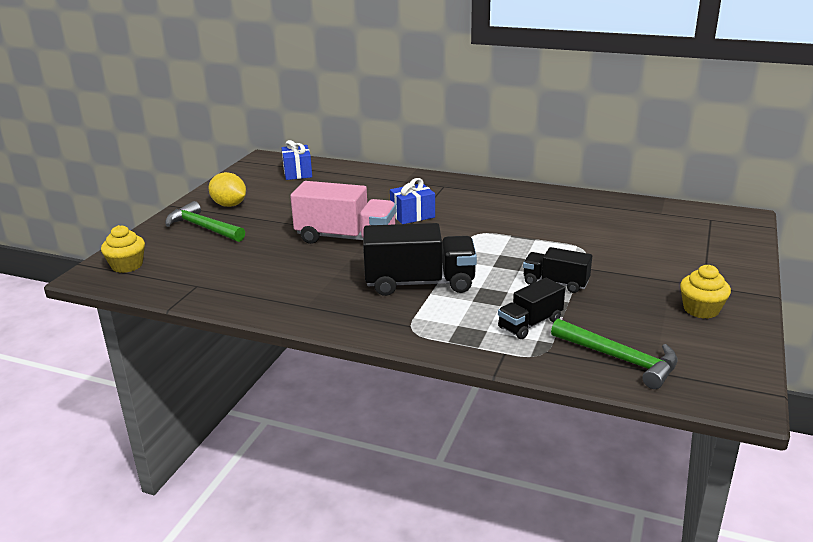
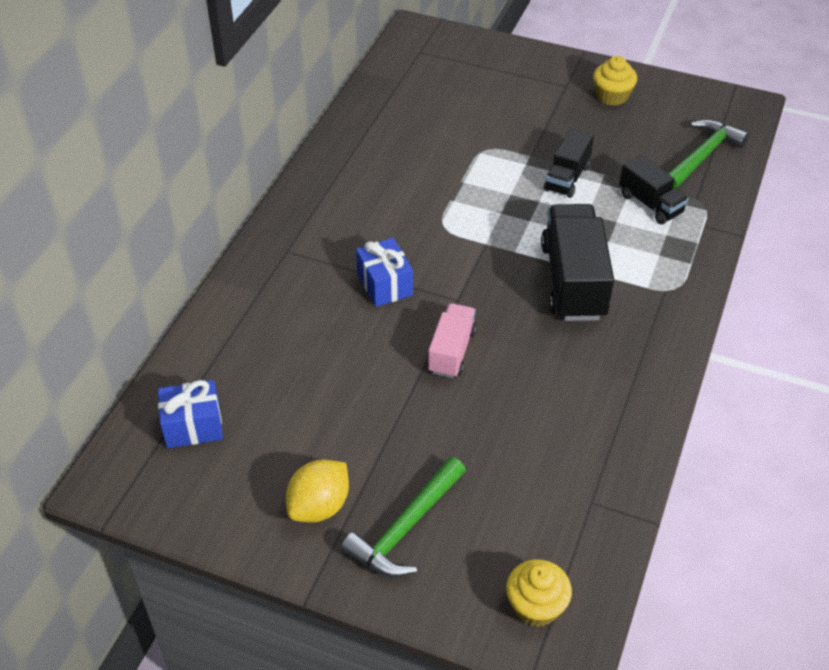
camera: 90 degrees left, 20 degrees up
(346, 238) = (452, 351): pink truck -> pink truck, size x0.58

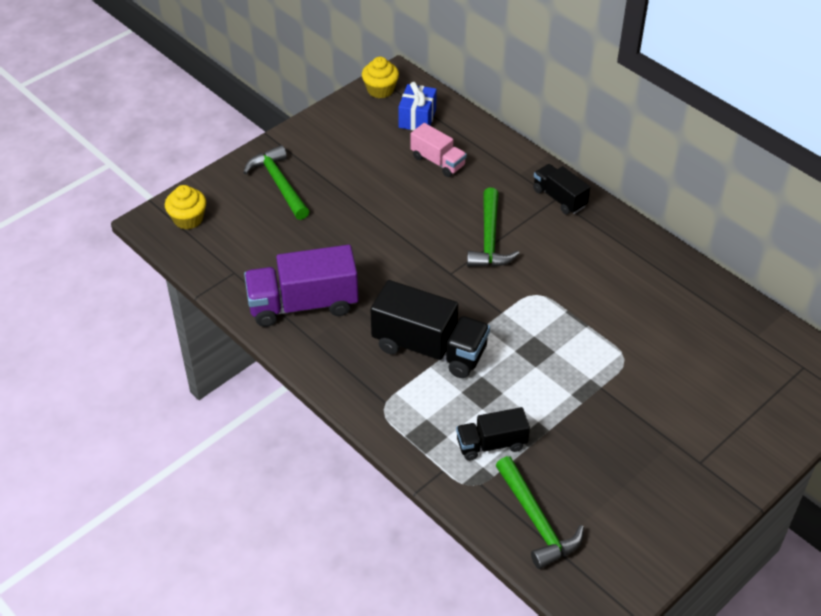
camera: 115 degrees right, 0 degrees up
(319, 506) = (321, 154): yellow lemon -> none
(385, 284) = (489, 239): blue gift -> green hammer
(452, 351) = (402, 252): pink truck -> pink truck (438, 161)
(567, 178) = (556, 399): black truck -> black truck (559, 198)
(591, 409) = (303, 304): none -> purple truck
(612, 96) = (666, 493): yellow cupcake -> yellow cupcake (380, 90)

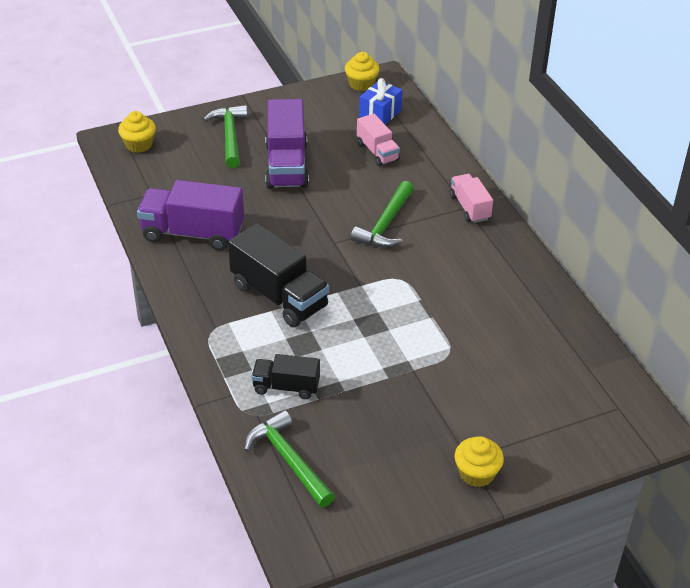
camera: 20 degrees right, 5 degrees down
(355, 201) = (286, 165): none -> purple truck
(537, 521) = (288, 460): green hammer -> green hammer turned 150 degrees clockwise
(559, 198) = (469, 207): black truck -> pink truck
(716, 475) = (476, 473): none -> yellow cupcake

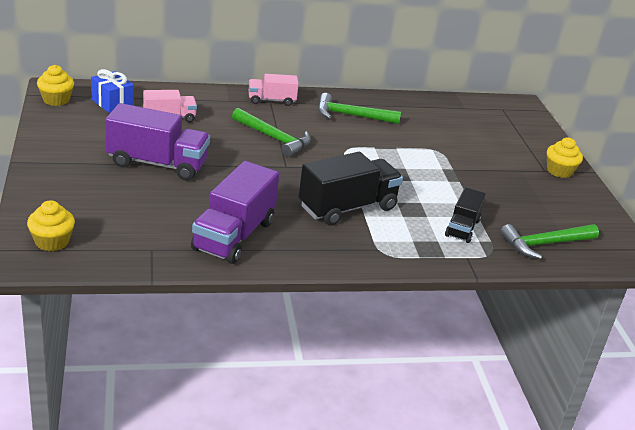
camera: 80 degrees left, 10 degrees down
(230, 136) = (83, 183): green hammer -> green hammer (351, 116)

